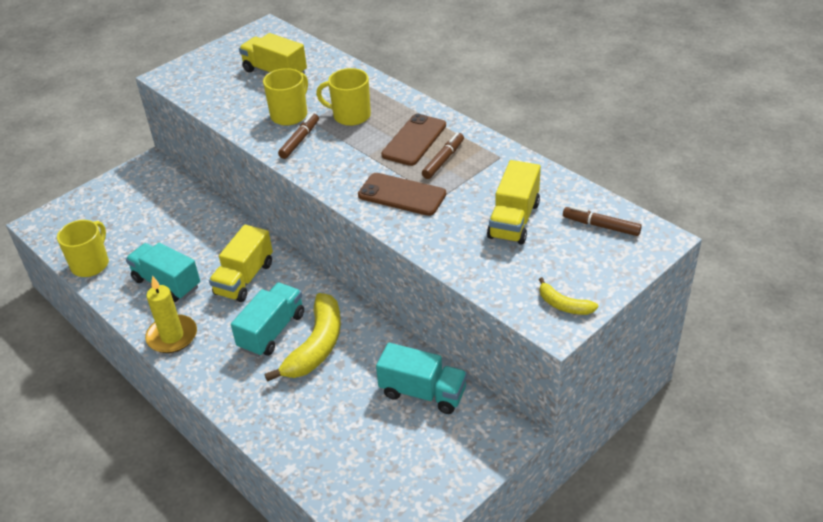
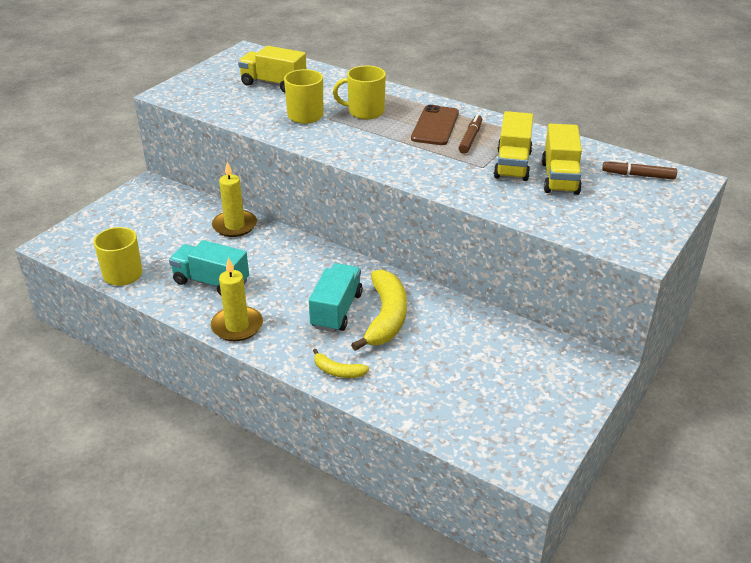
camera: 15 degrees left, 5 degrees down
(212, 221) = (235, 226): none -> yellow candle
(244, 278) = (289, 270): yellow truck -> yellow truck (512, 164)
(300, 140) = (326, 134): brown marker -> none
(402, 195) = (447, 167): brown phone -> none
(423, 392) = (505, 343): turquoise truck -> none
(564, 305) = (640, 236): yellow banana -> yellow banana (338, 371)

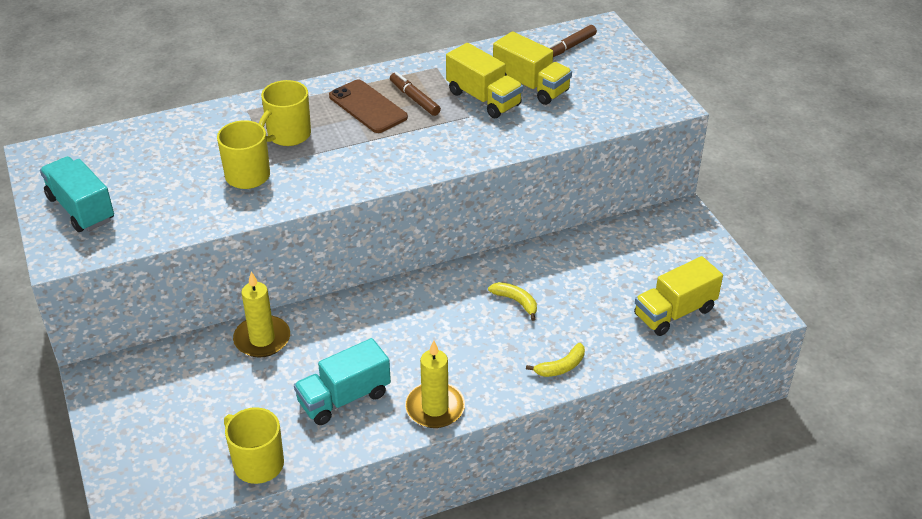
camera: 55 degrees left, 5 degrees up
(273, 84) = (147, 168): yellow truck -> yellow truck (674, 312)
(336, 310) = (476, 328): turquoise truck -> turquoise truck (81, 209)
(386, 317) = (516, 302): yellow banana -> yellow banana, size x0.49

